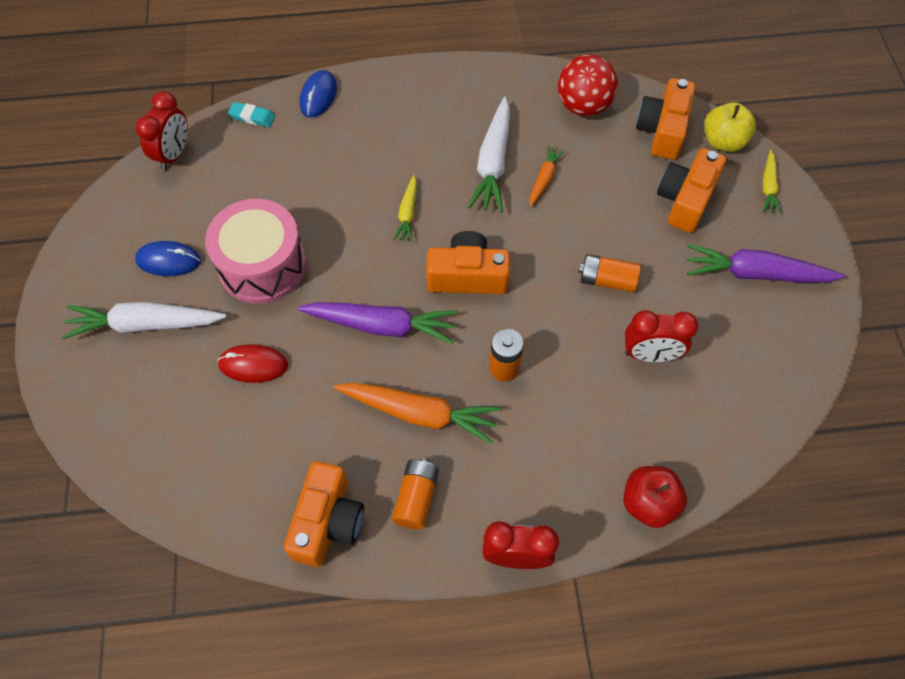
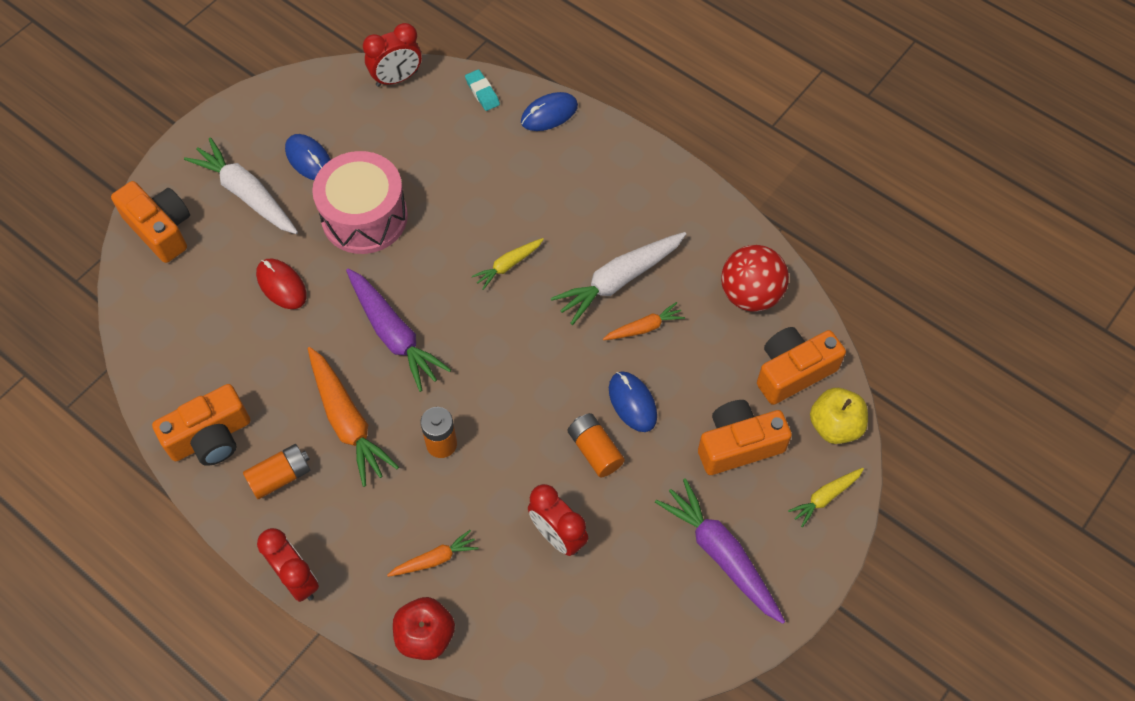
camera: 45 degrees right, 0 degrees up
(467, 276) = (495, 352): orange camera -> orange camera (161, 229)
(592, 447) = (435, 559): none -> orange carrot
(593, 230) = (632, 403): none -> blue mouse

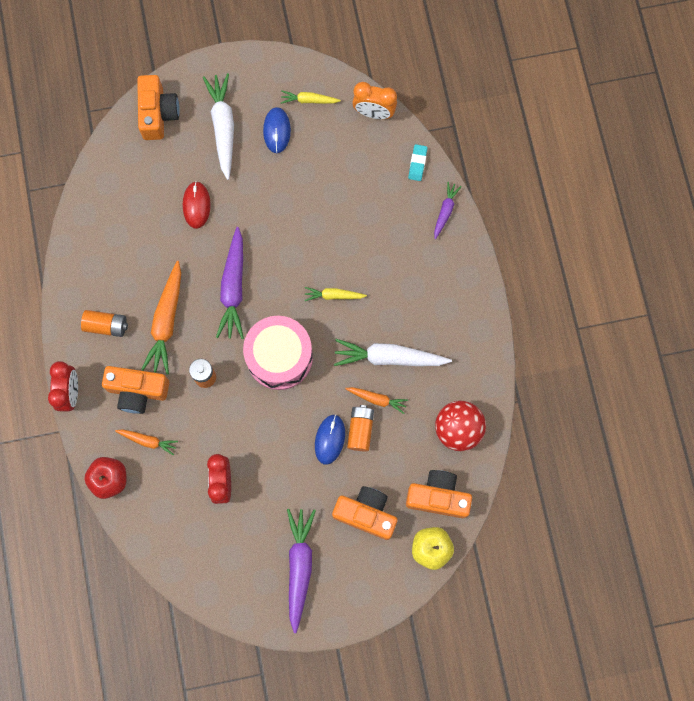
camera: 40 degrees right, 15 degrees up
(210, 437) = (88, 272): orange camera -> orange camera (137, 391)
(364, 217) = (278, 197): pink drum -> pink drum (279, 357)
(397, 78) = (374, 113): red clock -> orange clock
(549, 114) = (445, 211): blue mouse -> purple carrot
(595, 450) = (284, 450): orange battery -> orange battery (360, 430)
(825, 497) = (386, 584): yellow carrot -> yellow carrot (309, 100)

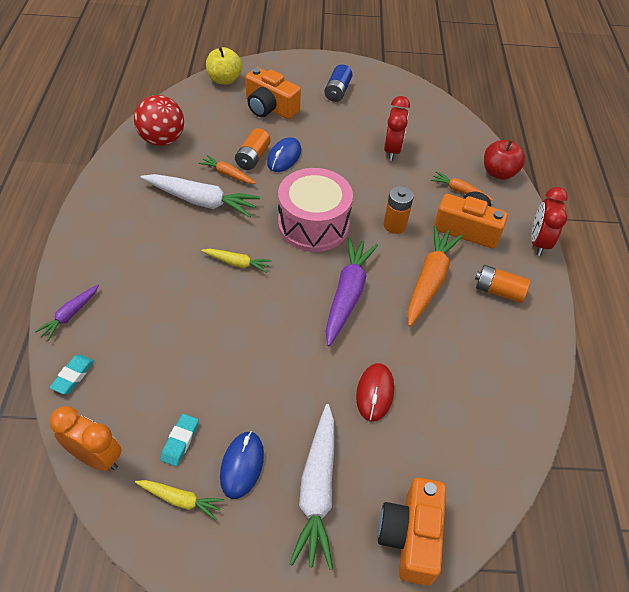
camera: 170 degrees left, 25 degrees down
(299, 566) = (337, 91): purple carrot -> blue battery
(323, 136) = (180, 441): none -> turquoise eraser
(438, 497) = (203, 105): orange camera -> none

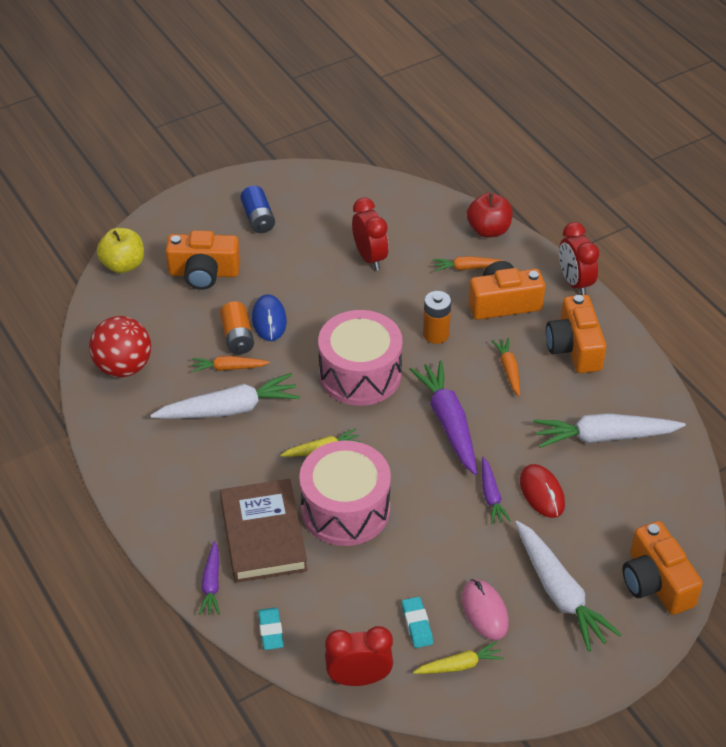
camera: 30 degrees left, 5 degrees down
(96, 457) = (359, 678): orange clock -> red clock
(138, 301) = (263, 535): none -> brown book
(212, 316) = (345, 509): none -> pink drum
(242, 465) = (484, 611): blue mouse -> pink mouse
(331, 371) = (491, 496): none -> purple carrot
(429, 280) = (508, 369): orange carrot -> orange carrot, size x0.54
(466, 377) = (604, 437): none -> white carrot
(498, 291) = (574, 347): orange battery -> orange camera

